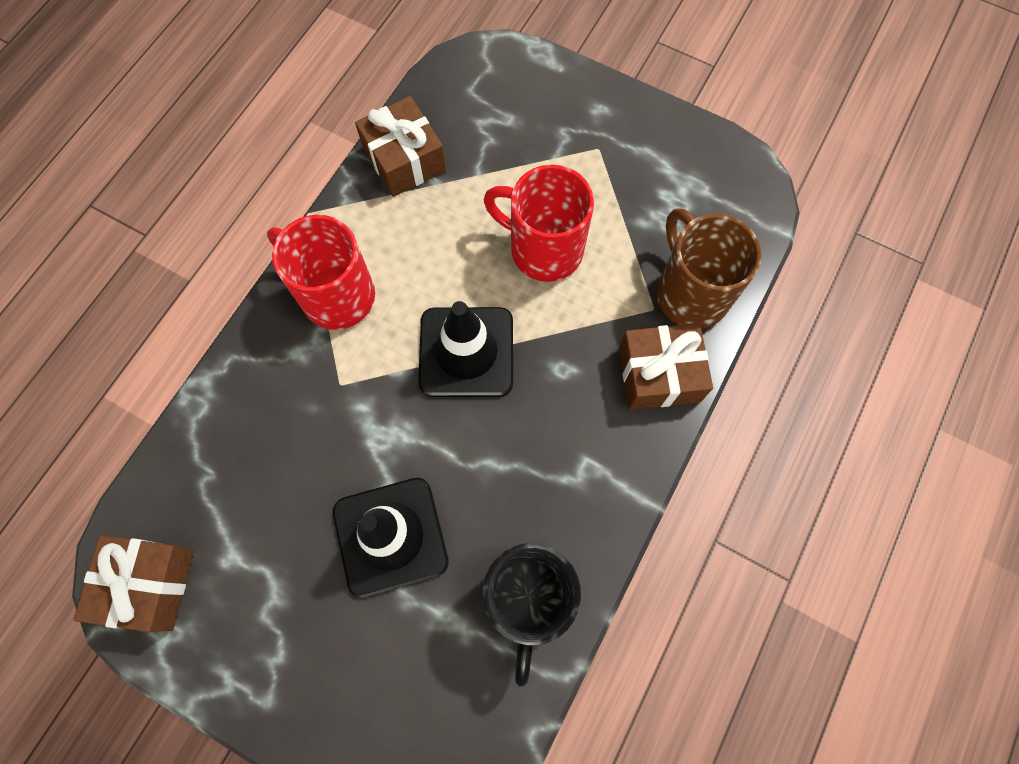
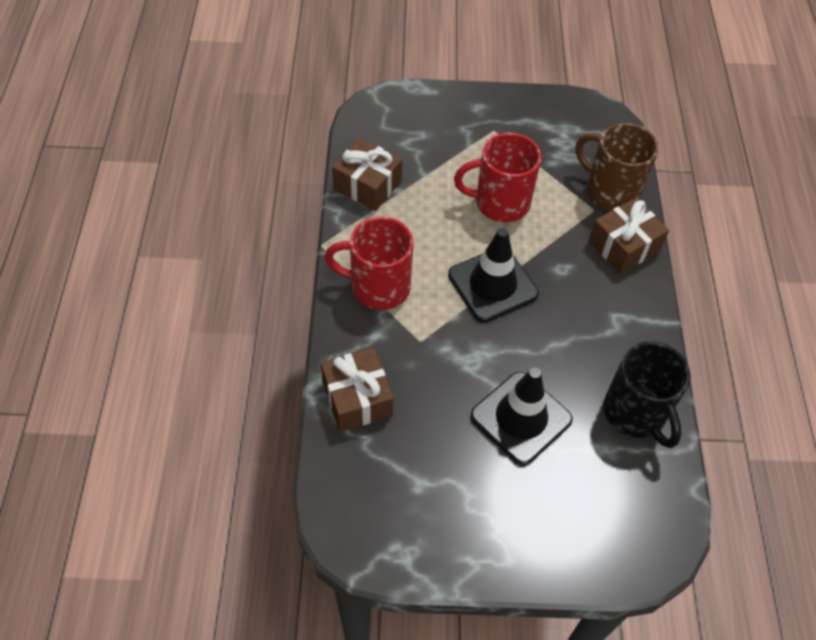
camera: 30 degrees left, 15 degrees down
(149, 584) = (372, 529): brown gift -> brown gift (357, 398)

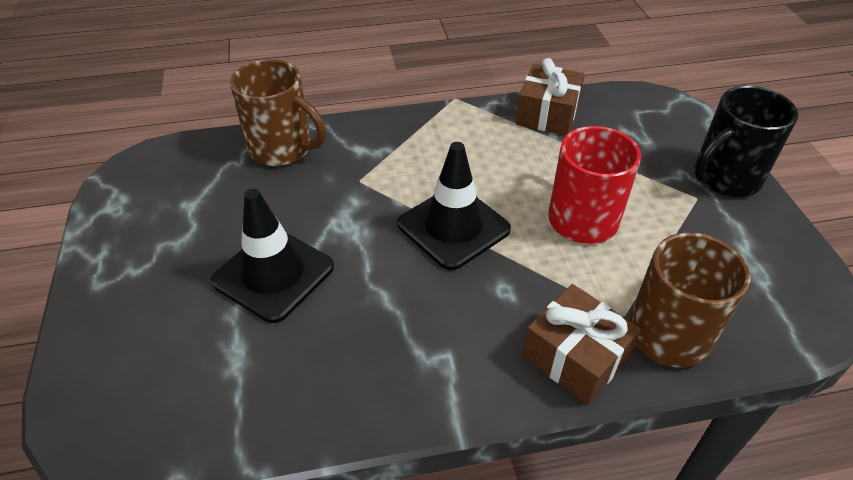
camera: 80 degrees right, 10 degrees down
(357, 398) = (282, 149): brown gift -> brown mug
(378, 287) = (418, 141): red mug -> none
(635, 413) = (293, 393): black mug -> black mug (725, 178)

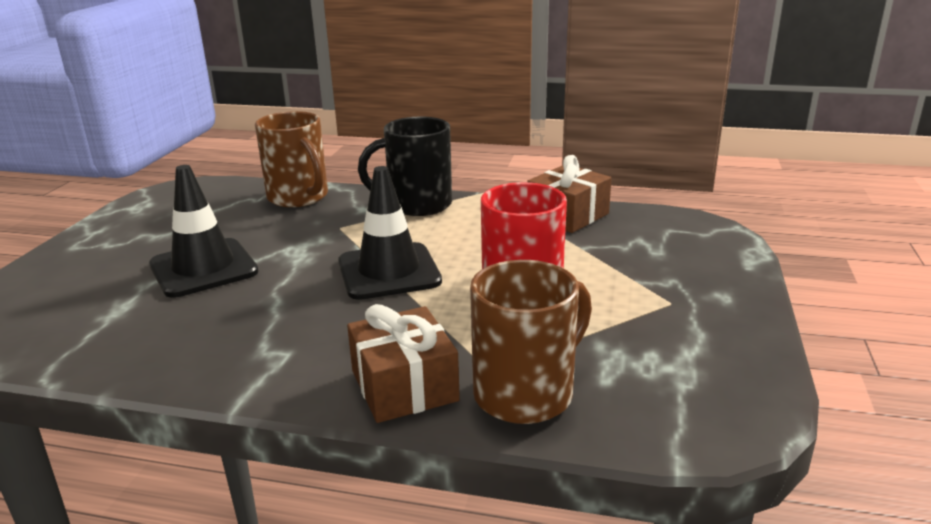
camera: 25 degrees right, 20 degrees down
(725, 178) = (722, 294): black mug -> black mug (417, 205)

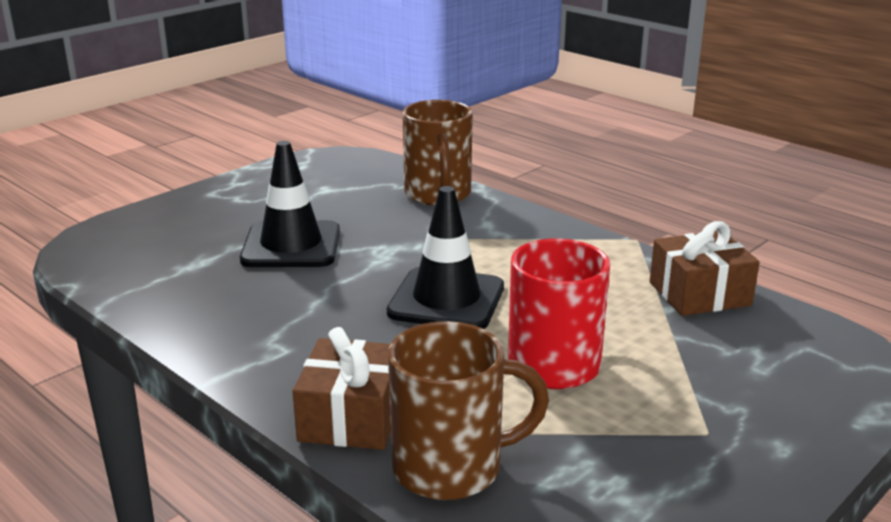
camera: 30 degrees right, 0 degrees up
(417, 205) = (546, 235): black mug -> none

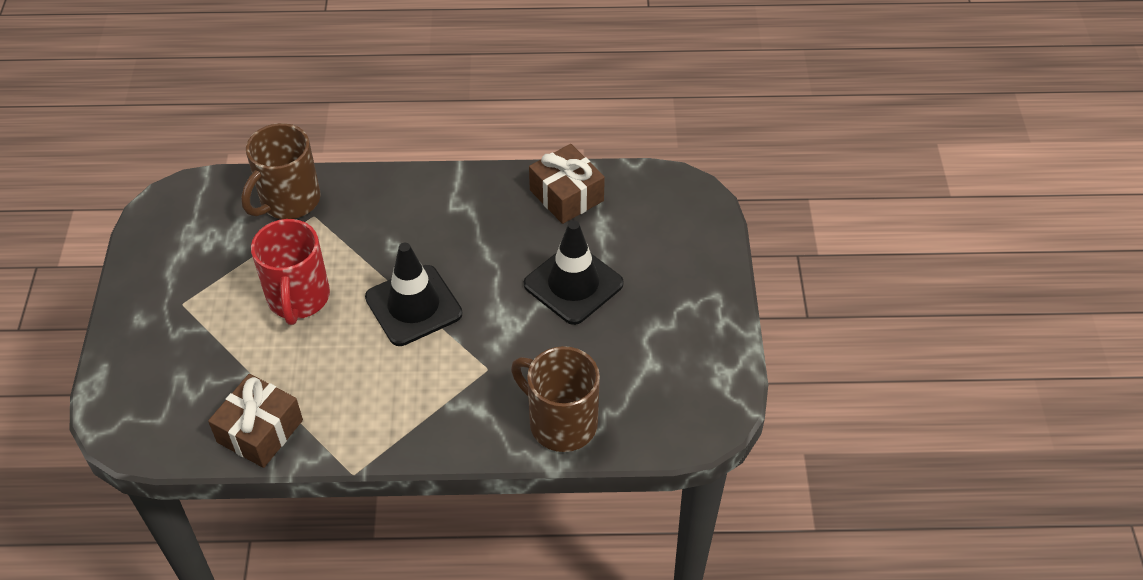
camera: 135 degrees right, 25 degrees up
(351, 417) = (364, 194): brown gift -> brown gift (566, 195)

